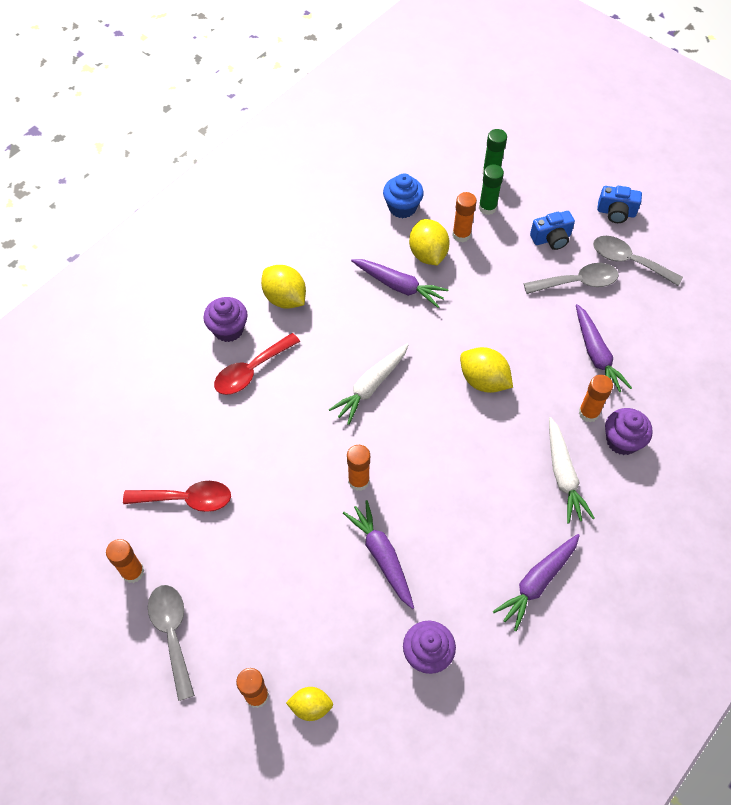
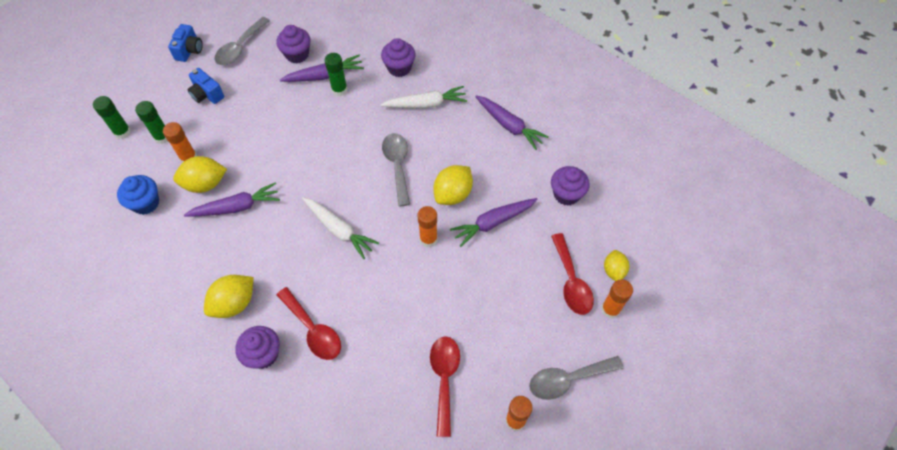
camera: 90 degrees left, 0 degrees up
(297, 649) = (571, 282): none -> red spoon
(399, 286) = (236, 207): purple carrot -> purple carrot turned 45 degrees clockwise
(483, 380) = (341, 149): yellow lemon -> yellow lemon (453, 194)
(551, 239) = (207, 94): blue camera -> blue camera turned 150 degrees clockwise
(575, 373) = (339, 90): none -> green glue stick
(577, 282) = (255, 81): grey spoon -> grey spoon (397, 165)
(588, 413) = (375, 85): orange glue stick -> none
(627, 322) = (297, 54): none -> purple cupcake

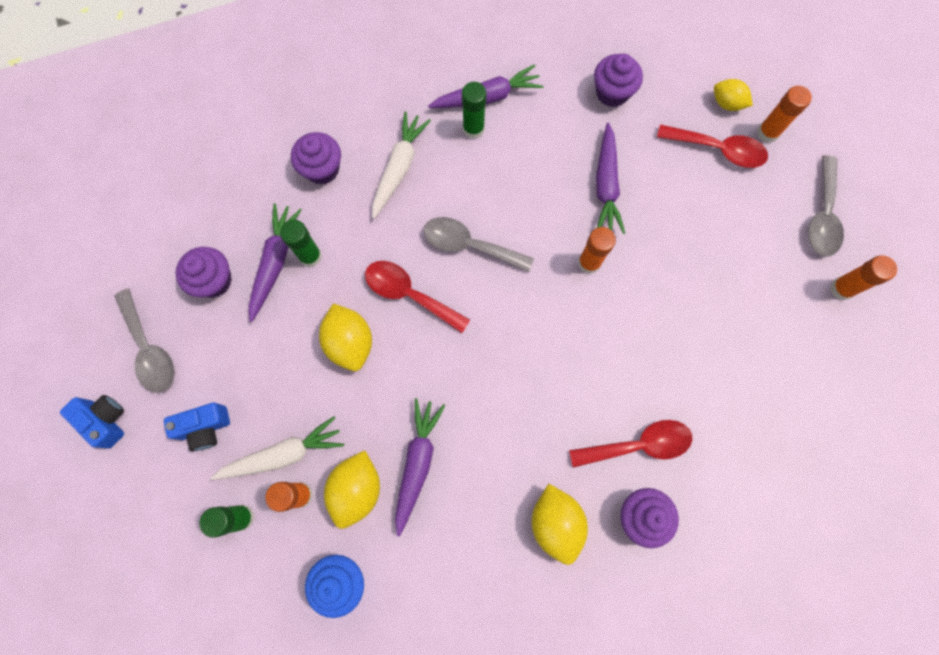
camera: 60 degrees left, 15 degrees up
(122, 132) = (197, 571): green glue stick -> green glue stick (473, 129)
(339, 230) = (521, 354): white carrot -> white carrot (283, 454)
(444, 378) = (764, 333): red spoon -> red spoon (409, 294)
(453, 194) = (545, 206): yellow lemon -> yellow lemon (350, 342)

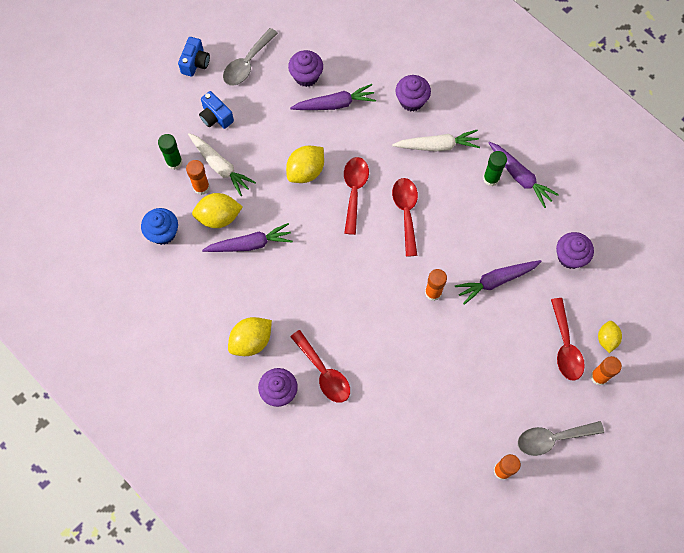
camera: 65 degrees right, 5 degrees down
(310, 256) = (350, 122): green glue stick -> none
(469, 245) = (406, 212): grey spoon -> red spoon

